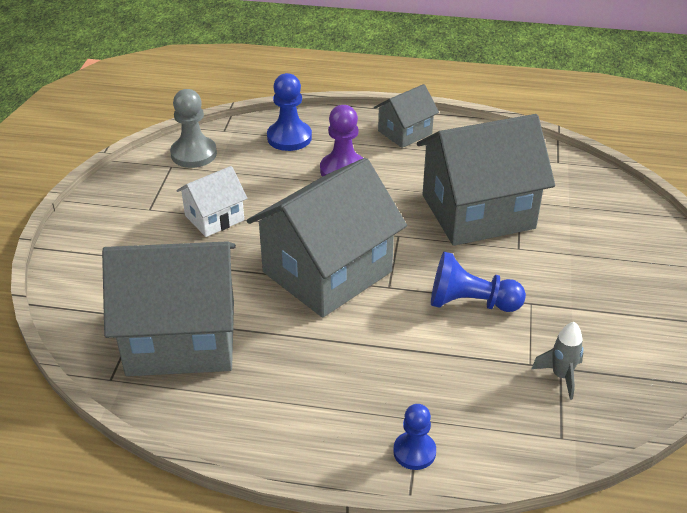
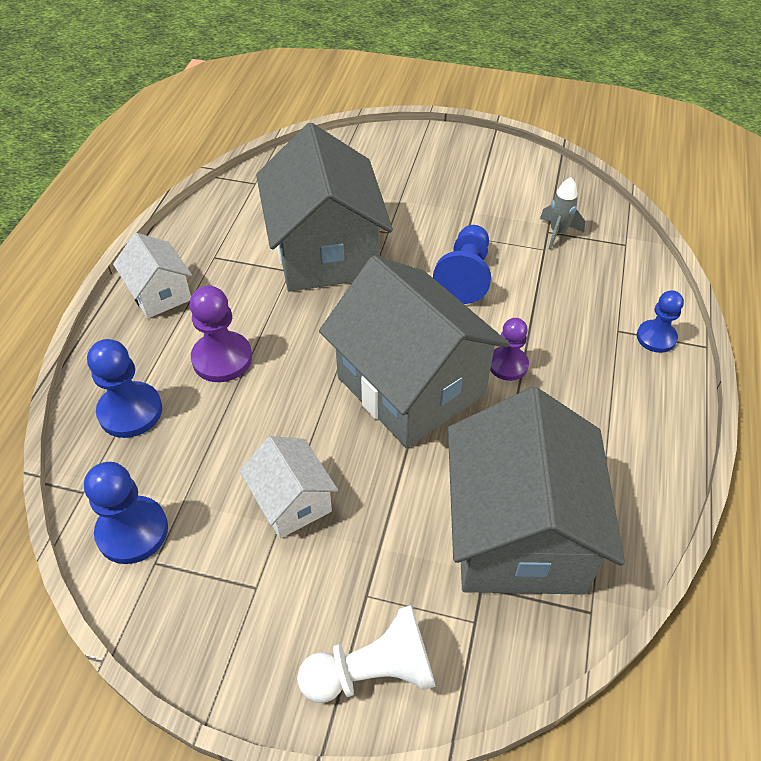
camera: 85 degrees left, 10 degrees up
(83, 265) = (373, 671): none -> white pawn
(194, 154) = (132, 531): grey pawn -> blue pawn
(359, 333) = (508, 365): none -> purple pawn
(405, 132) = (160, 294): grey house -> white house

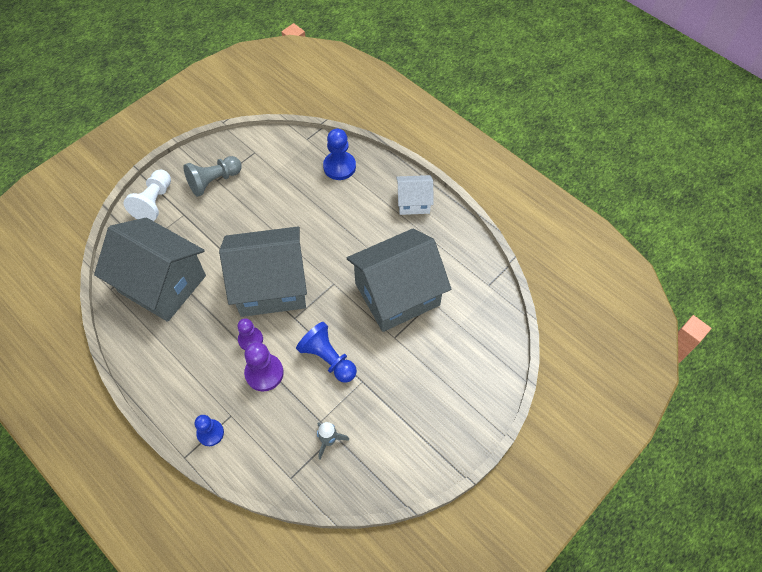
camera: 120 degrees right, 10 degrees up
(132, 531) = (274, 149): blue pawn -> none
(222, 358) = (347, 213): purple pawn -> purple pawn (264, 373)
(261, 591) = (214, 181): none -> grey pawn
(292, 501) = (245, 207): white house -> none
(326, 252) = (397, 294): grey house -> grey house turned 45 degrees counterclockwise

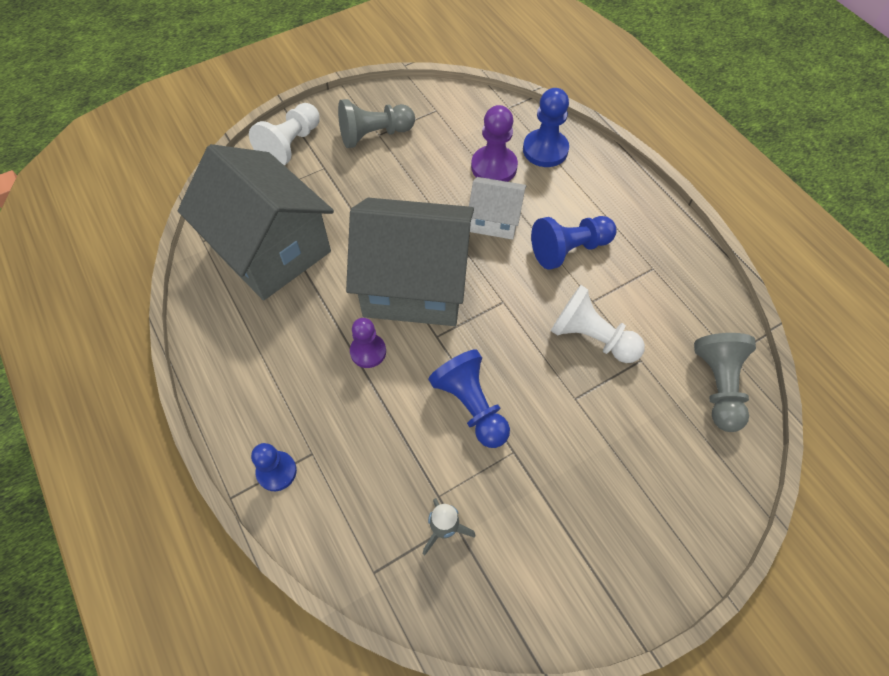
camera: 15 degrees right, 0 degrees up
(264, 373) = (375, 404): purple pawn -> purple pawn (494, 167)
(370, 236) = (569, 249): none -> blue pawn
(397, 294) = (591, 337): grey house -> white pawn
(413, 202) = (639, 216): white house -> white house (494, 220)
(483, 307) = (718, 386): none -> grey pawn

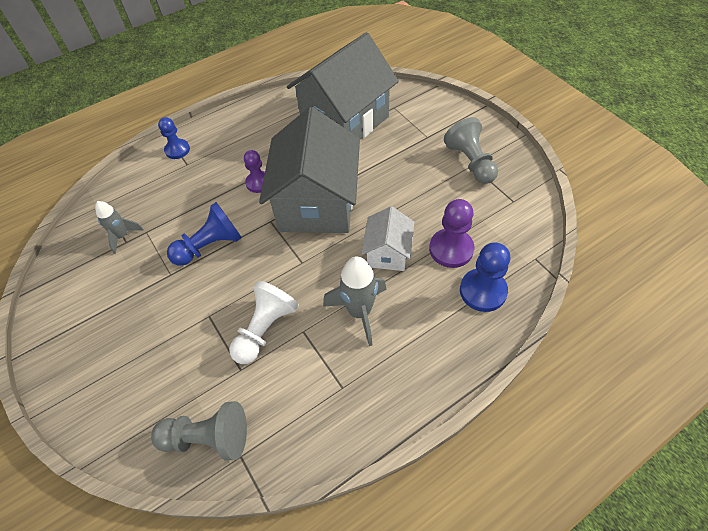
camera: 90 degrees right, 5 degrees down
(291, 145) = (447, 115): white pawn -> none
(569, 249) = (359, 312): blue pawn -> grey rocket

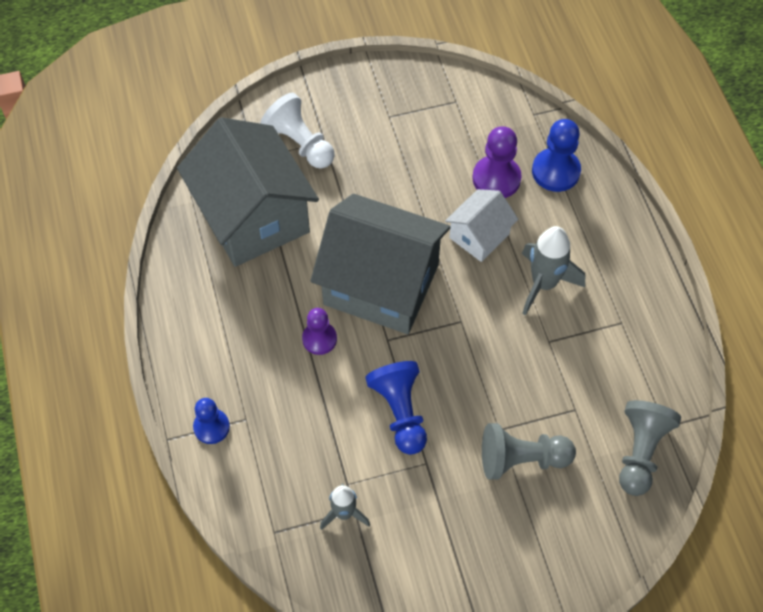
camera: 75 degrees left, 5 degrees up
(265, 329) = (535, 376): white pawn -> white pawn (300, 143)
(388, 252) = (479, 236): white house -> white house turned 75 degrees counterclockwise
(470, 162) = (384, 116): grey pawn -> grey pawn (521, 459)

